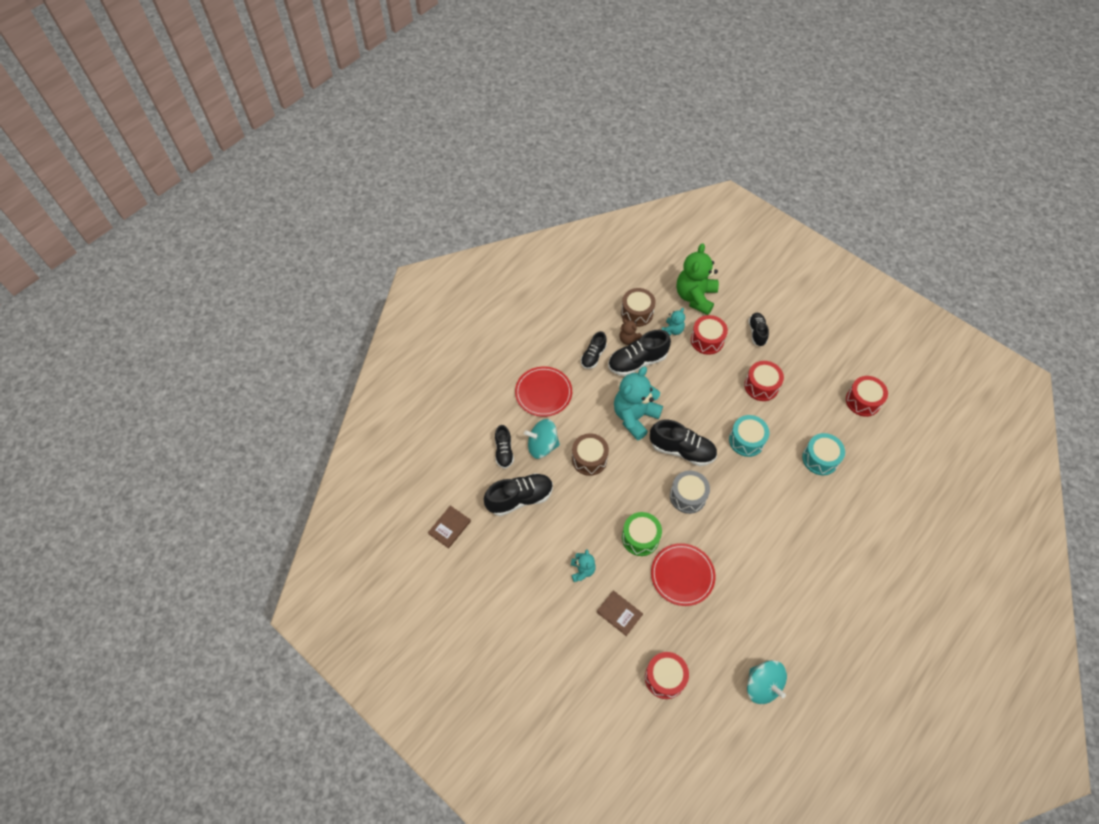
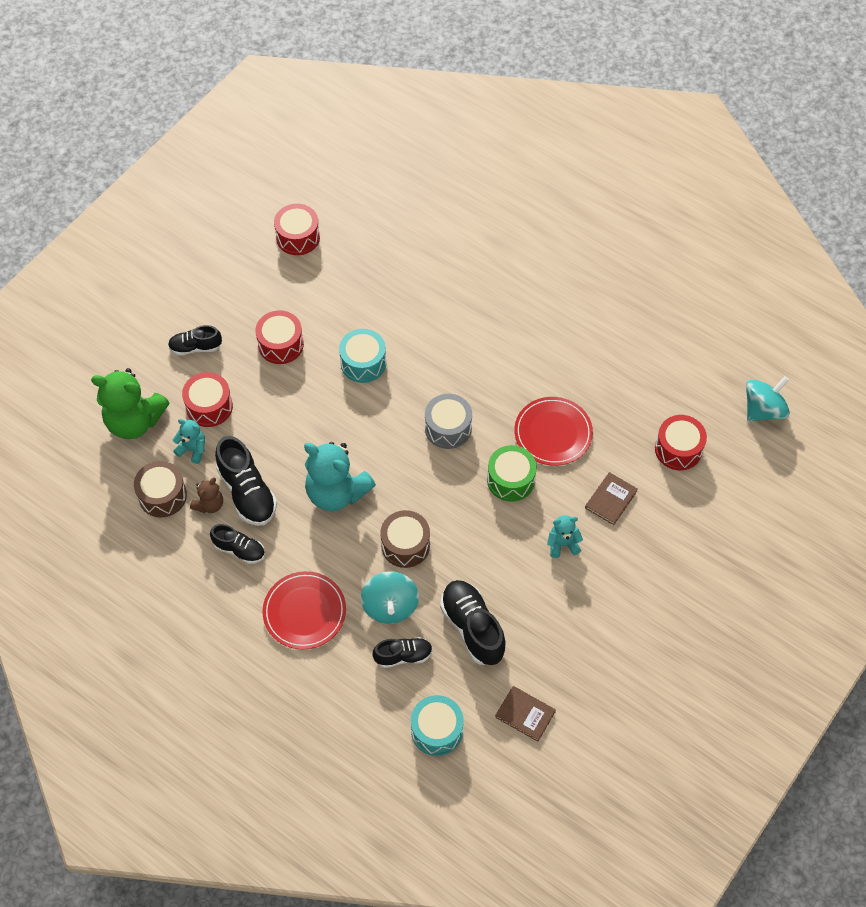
camera: 95 degrees left, 0 degrees up
(682, 450) = (383, 435): black shoe -> none
(762, 685) = (668, 354): turquoise spinning top -> turquoise spinning top (763, 410)
(820, 459) = (382, 286): turquoise drum -> turquoise drum (437, 730)

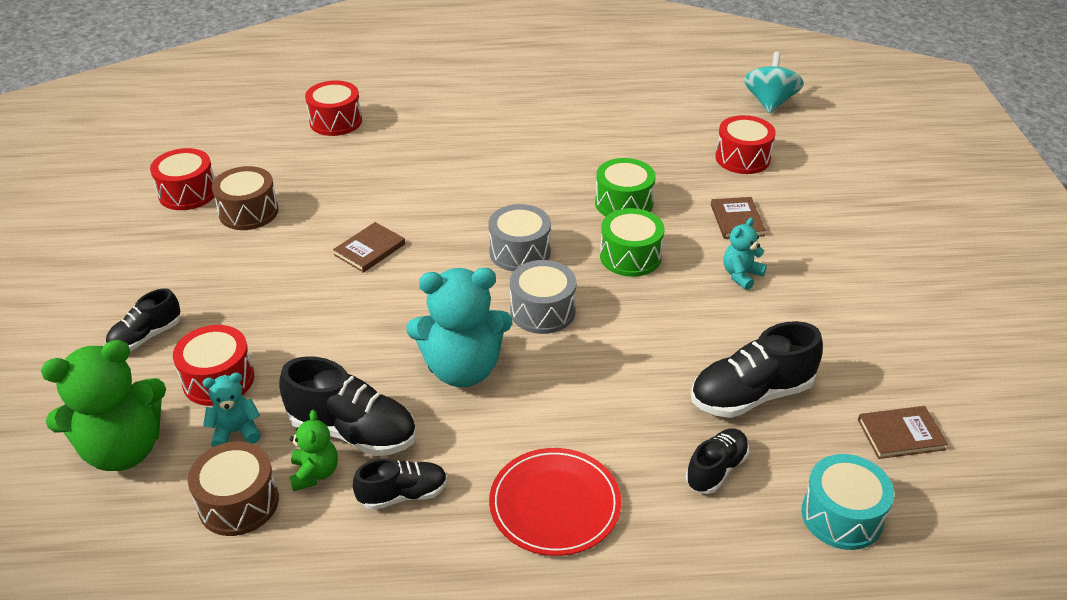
camera: 40 degrees left, 20 degrees down
(209, 504) = (315, 473): brown teddy bear -> green teddy bear
(280, 344) = (256, 282): red drum -> red drum (336, 121)
(363, 363) = (370, 249): turquoise drum -> brown book
(390, 606) = (644, 433): turquoise spinning top -> none
(405, 545) = (593, 369): brown drum -> brown drum (248, 212)
(417, 484) = (542, 311): none -> grey drum
(472, 628) = (751, 395): black shoe -> black shoe turned 45 degrees counterclockwise
(553, 433) = (623, 203): red plate -> green drum

